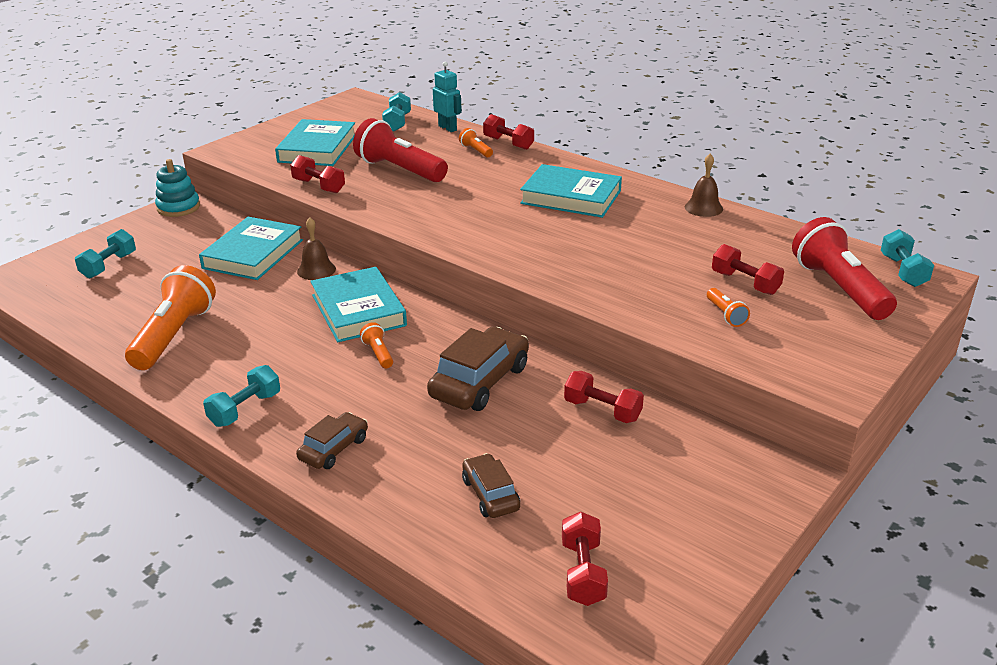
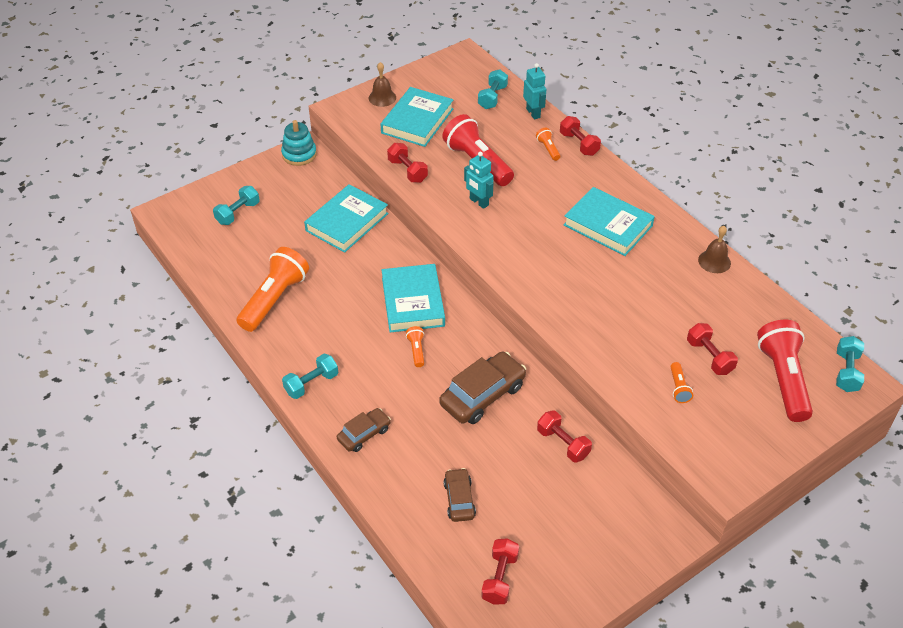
camera: 15 degrees right, 15 degrees up
(316, 270) = (391, 250): brown bell -> brown bell (382, 97)
(413, 199) = (478, 202): none -> turquoise robot

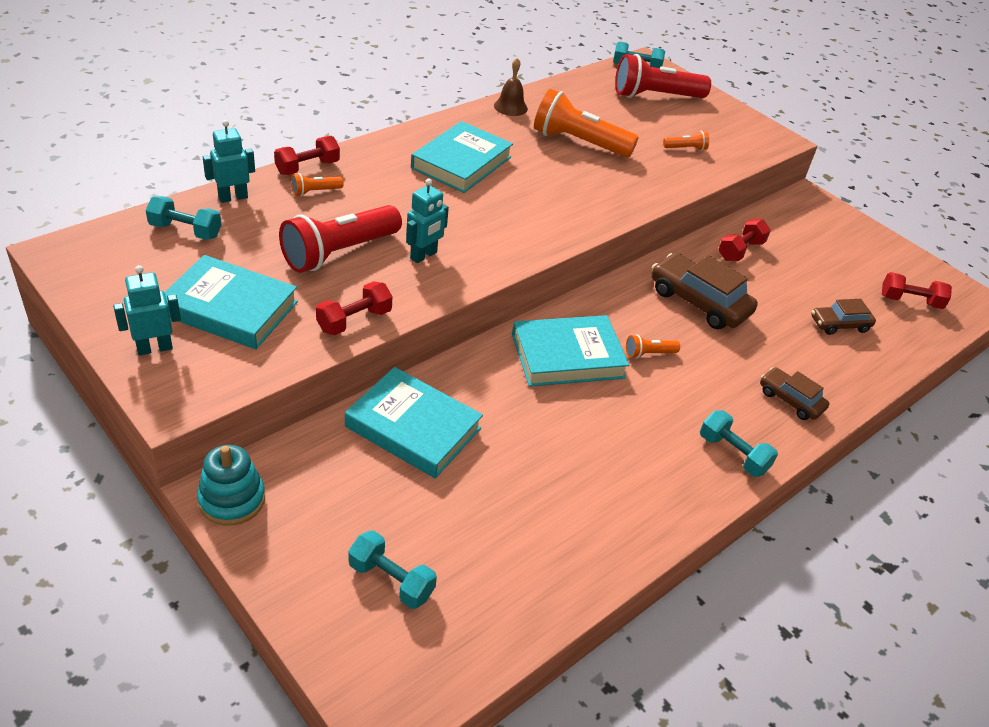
camera: 100 degrees left, 5 degrees down
(274, 299) = (590, 508): orange flashlight -> orange flashlight (578, 142)
(382, 97) = (154, 348): brown bell -> turquoise robot
(709, 357) = (641, 127): red dumbbell -> none

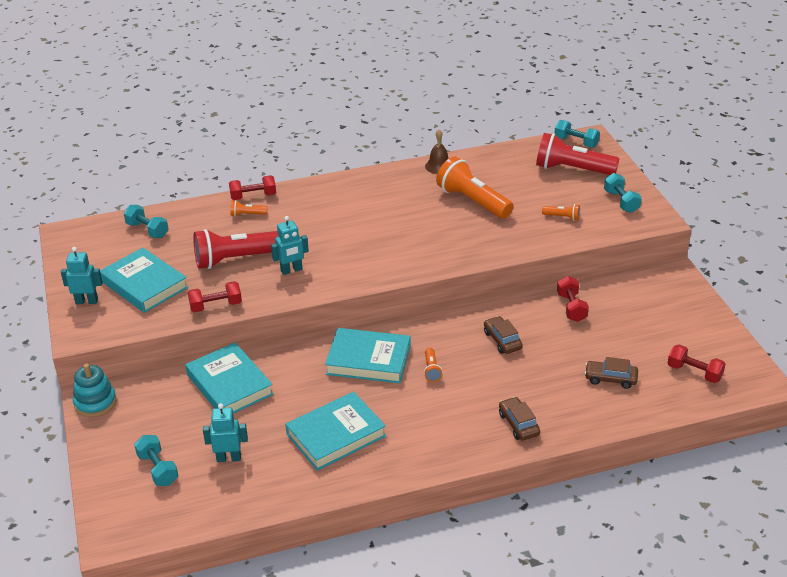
camera: 30 degrees right, 5 degrees down
(233, 197) = (190, 211): turquoise robot -> turquoise robot (229, 458)
(461, 162) = (367, 206): turquoise book -> turquoise book (336, 435)
(649, 354) = (431, 370): orange flashlight -> orange flashlight turned 105 degrees counterclockwise
(699, 302) = (502, 340): brown car -> brown car, size x0.58
(733, 454) = (441, 450): turquoise dumbbell -> turquoise dumbbell (621, 201)
(740, 251) = (571, 307): red dumbbell -> red dumbbell turned 75 degrees counterclockwise

